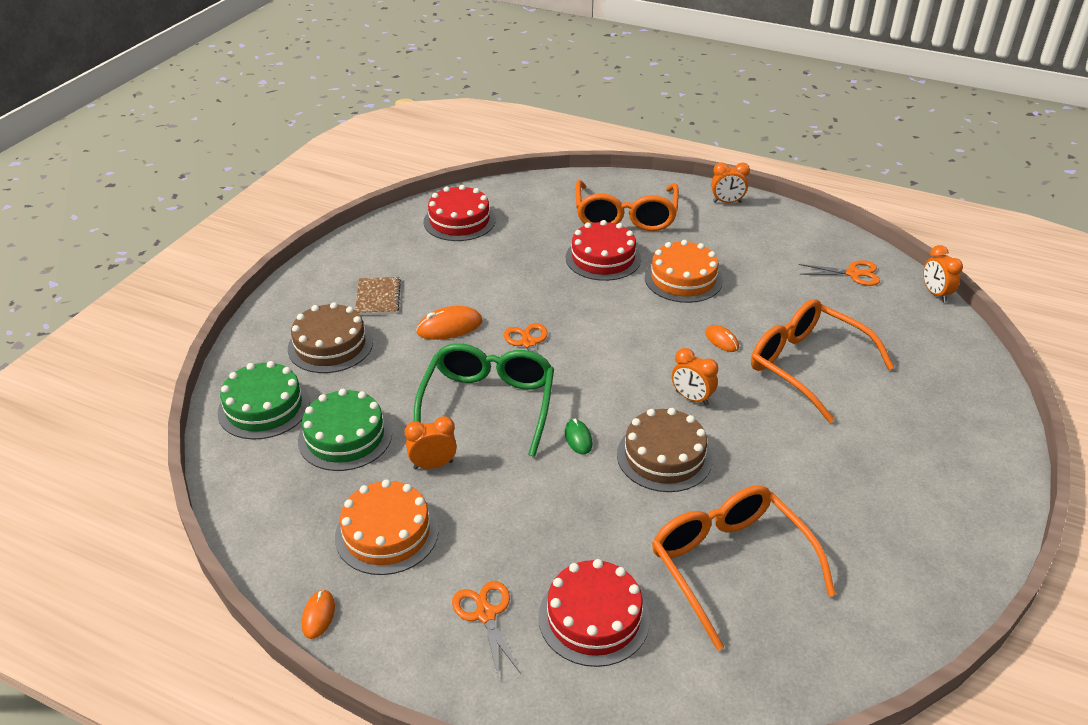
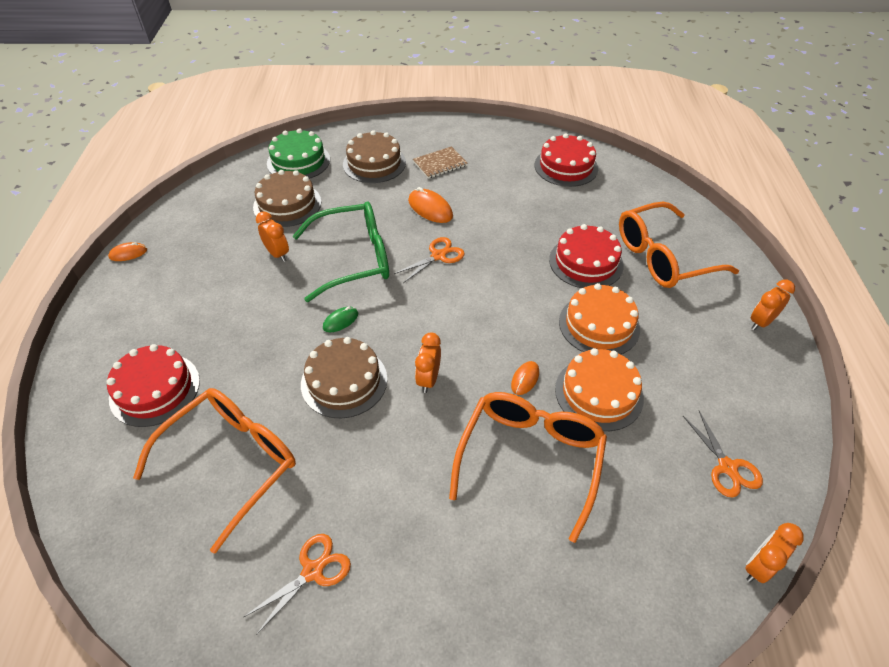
camera: 65 degrees right, 10 degrees up
(345, 436) = (287, 204): green cake -> brown cake
(387, 533) = (205, 256): orange cake -> orange cake (599, 393)
(486, 614) = (145, 329): orange scissors -> orange scissors (312, 571)
(727, 202) = (761, 322): orange clock -> orange clock turned 75 degrees clockwise

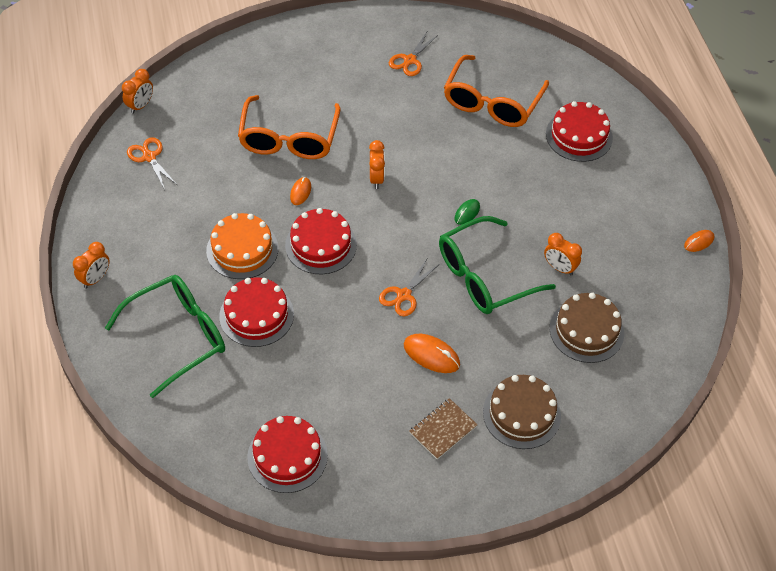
camera: 165 degrees right, 5 degrees up
(298, 161) = (612, 399): green cake -> none
(344, 381) = (441, 166): brown cake -> none
(511, 315) = (321, 245): none -> red cake
(599, 393) = (241, 191): orange cake -> none
(663, 257) = (177, 336): orange glasses -> green glasses

